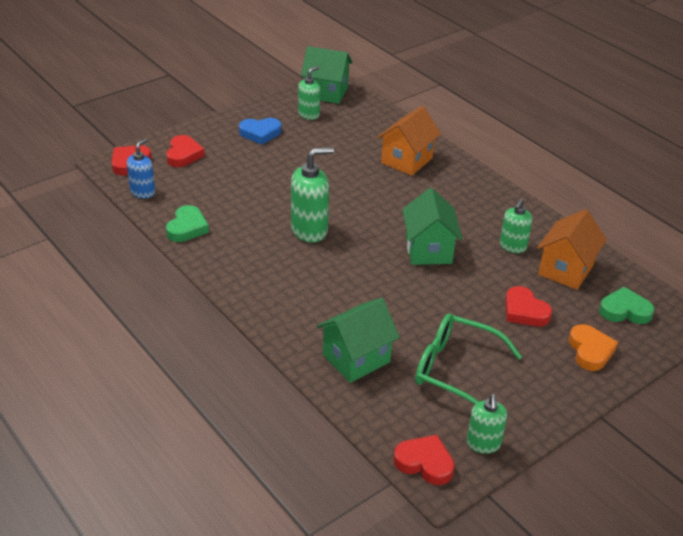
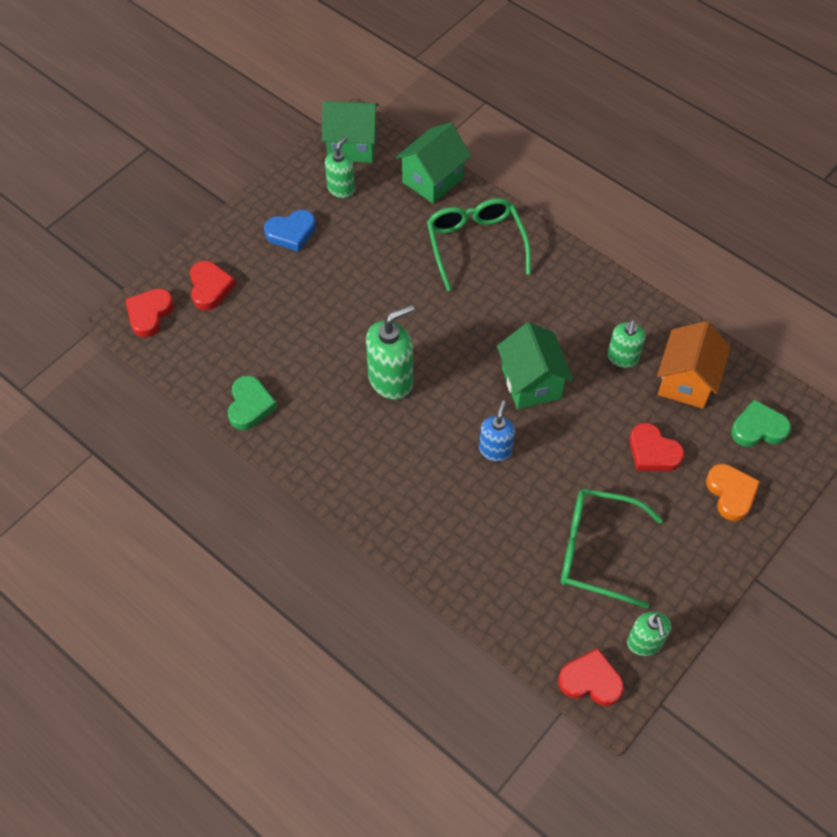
camera: 10 degrees left, 20 degrees up
(143, 192) = (181, 359): blue soap dispenser -> blue soap dispenser (495, 450)
(356, 358) = (489, 558): green house -> green house (432, 180)
(407, 160) = (475, 244): orange house -> green glasses

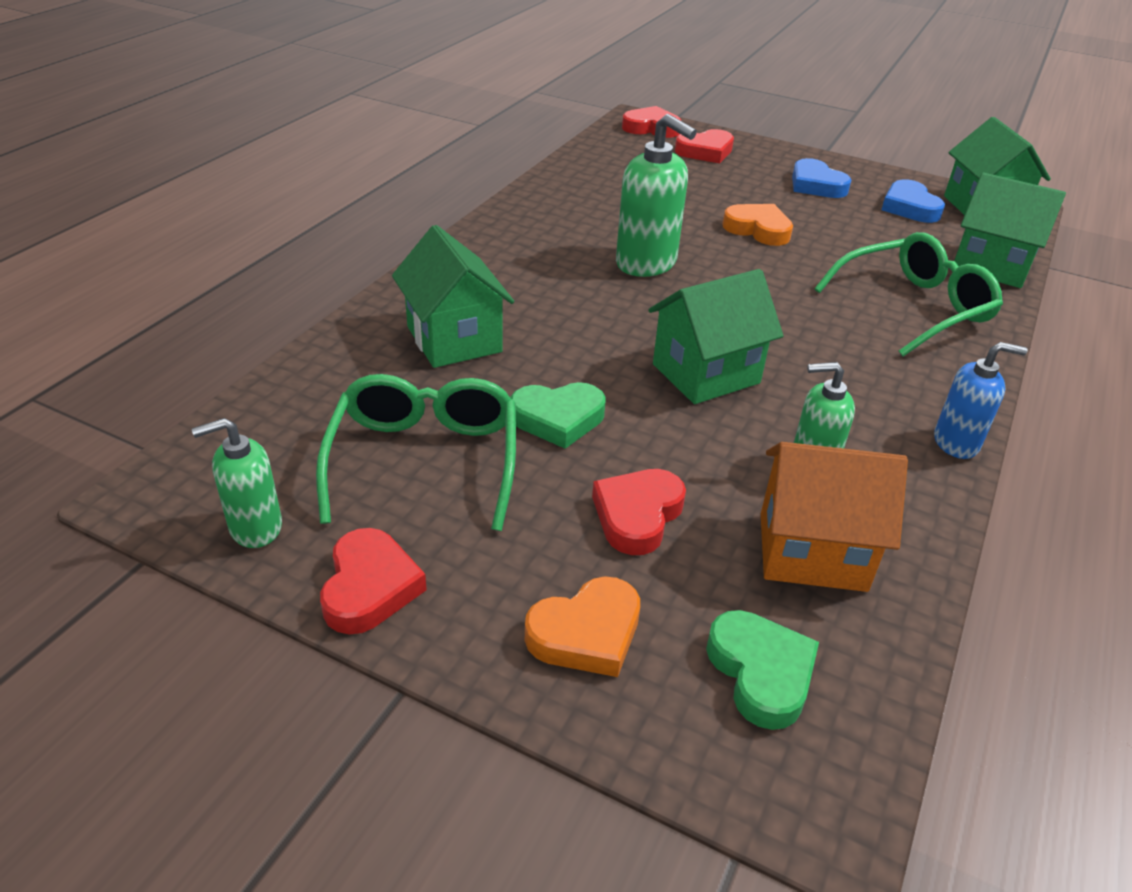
camera: 75 degrees right, 20 degrees down
(250, 405) = (566, 185): green heart -> green heart (558, 419)
(341, 189) = (909, 207): green soap dispenser -> blue heart
(355, 295) = (758, 229): none -> orange heart
(471, 519) = (454, 339): none -> green house
(495, 450) = (574, 351): blue soap dispenser -> blue soap dispenser (956, 443)
(590, 681) = (191, 470): red heart -> red heart (369, 587)

